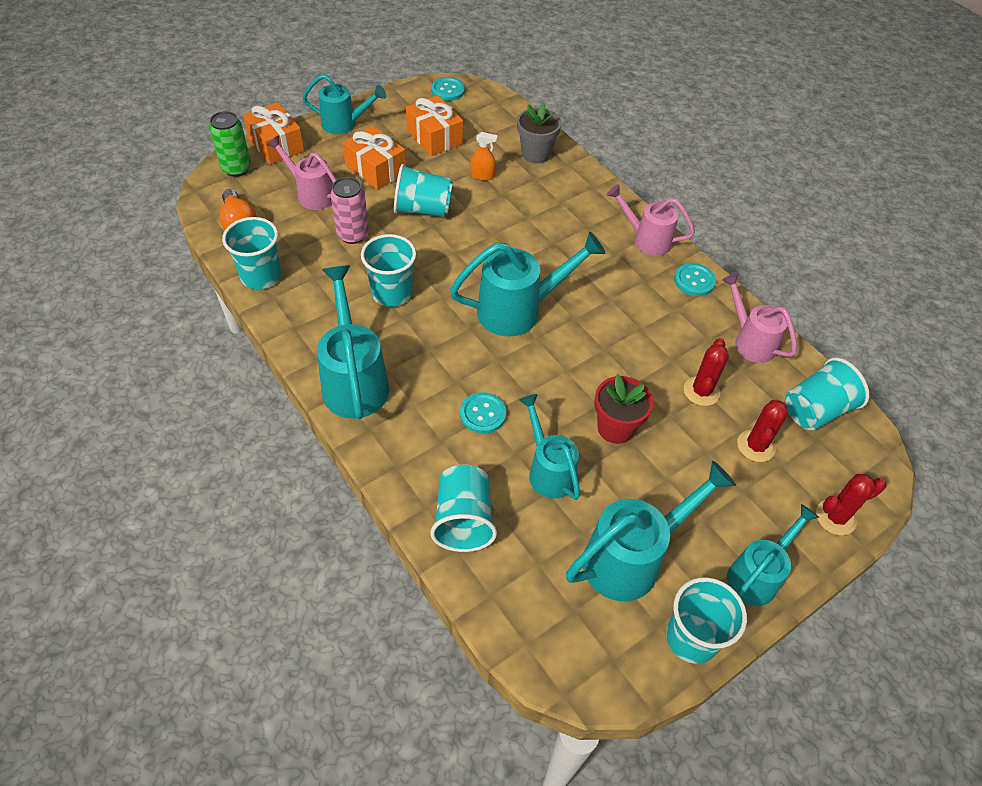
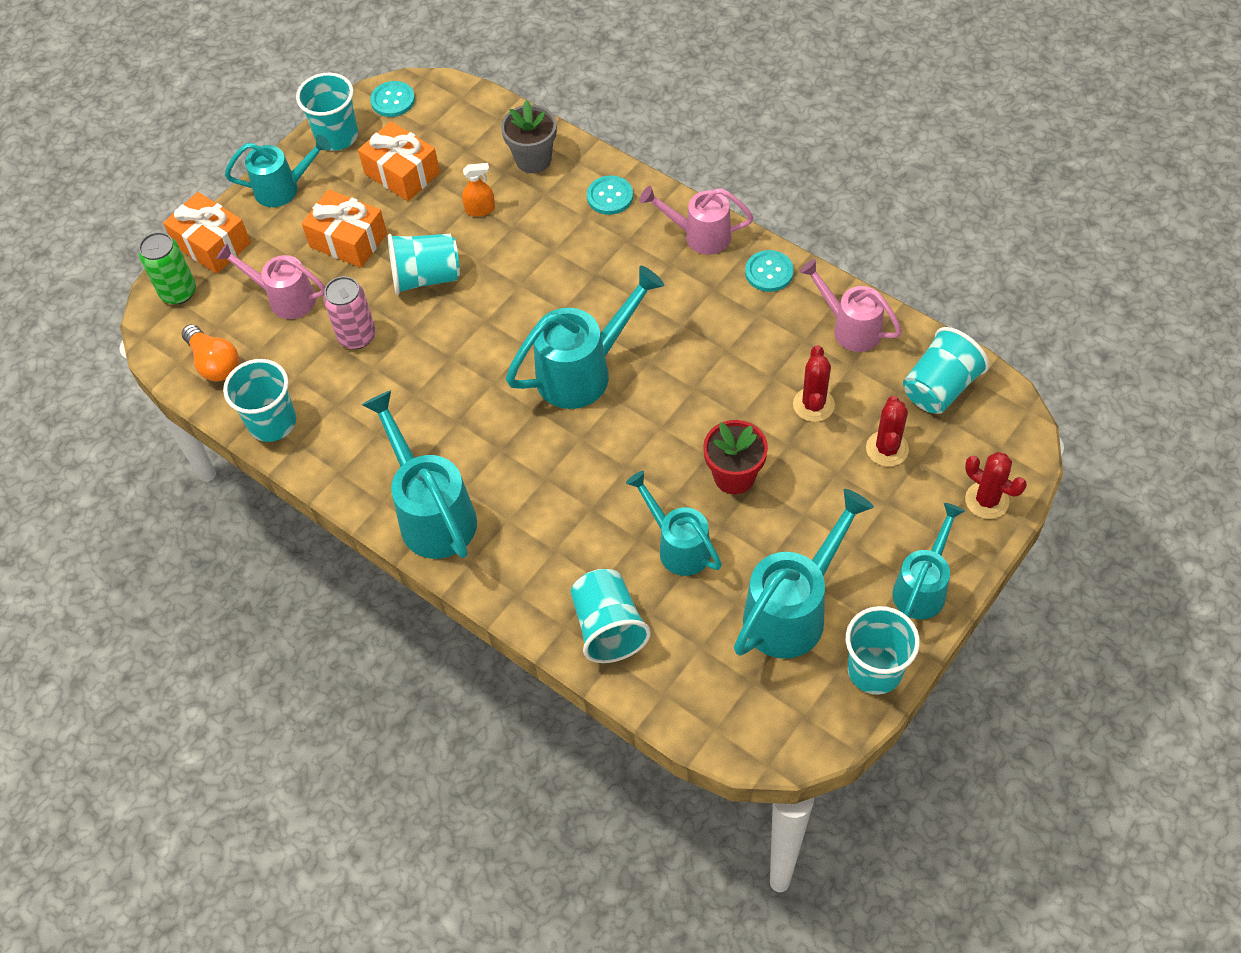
camera: 10 degrees left, 5 degrees up
(392, 293) = (432, 396): turquoise cup -> turquoise cup (337, 136)
(483, 414) = (587, 506): turquoise button -> turquoise button (610, 196)
(835, 517) = (986, 500): red cactus -> red cactus turned 75 degrees clockwise

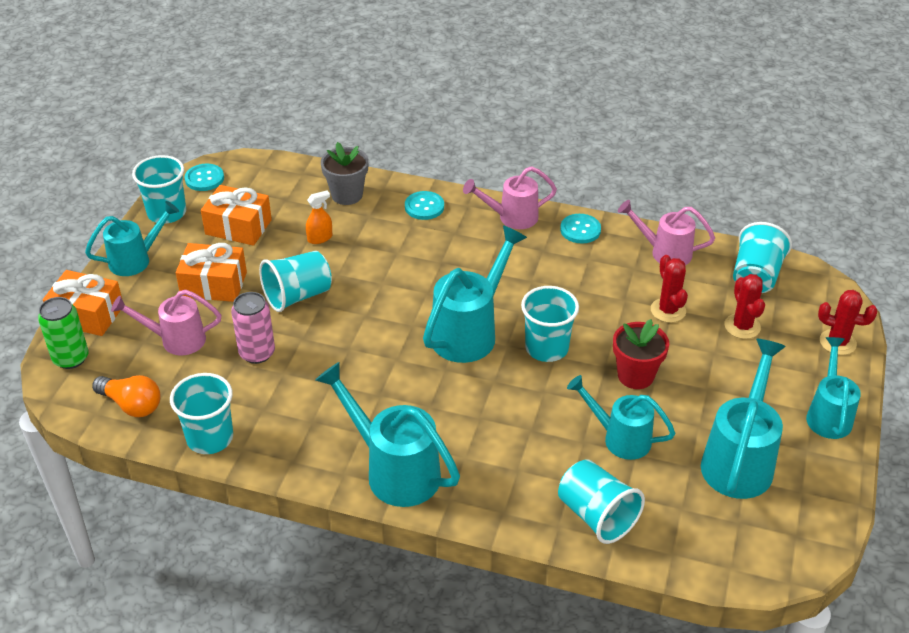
camera: 25 degrees left, 15 degrees down
(874, 670) = (829, 484): turquoise cup -> turquoise cup (546, 348)

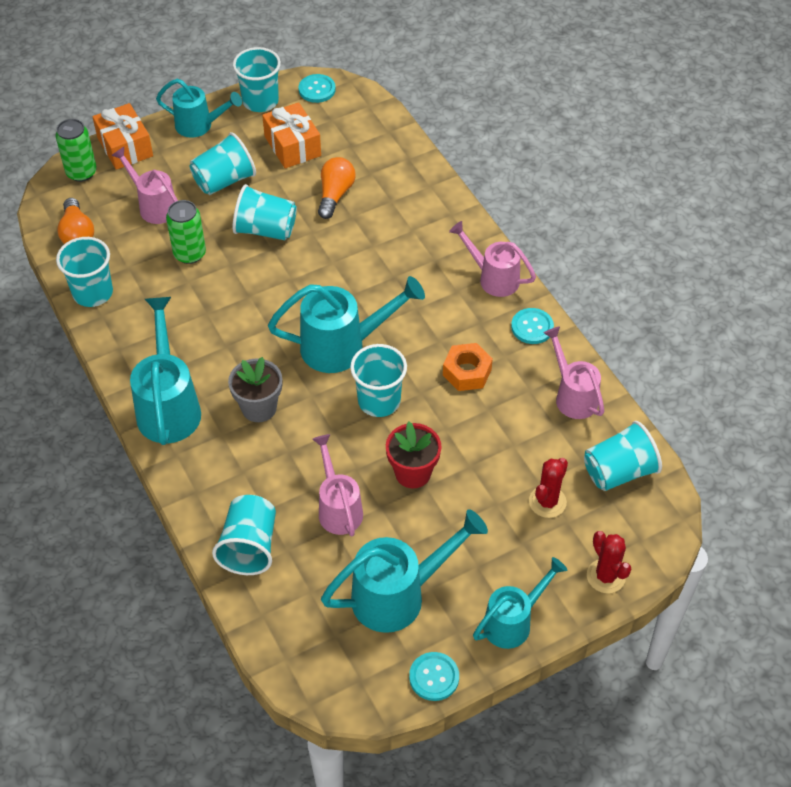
camera: 45 degrees right, 10 degrees up
(214, 284) = (224, 181): orange gift -> turquoise cup
(257, 353) = (189, 254): pink can -> green can
(320, 238) = (335, 194): orange spray bottle -> orange light bulb
(347, 195) = (397, 172): grey flower pot -> grey flower pot (259, 408)
(424, 207) = (440, 222): turquoise button -> turquoise button (434, 677)
(579, 286) = (467, 372): none -> orange nut
(620, 438) = (338, 508): turquoise watering can -> pink watering can
(668, 310) = (508, 443): red cactus -> none

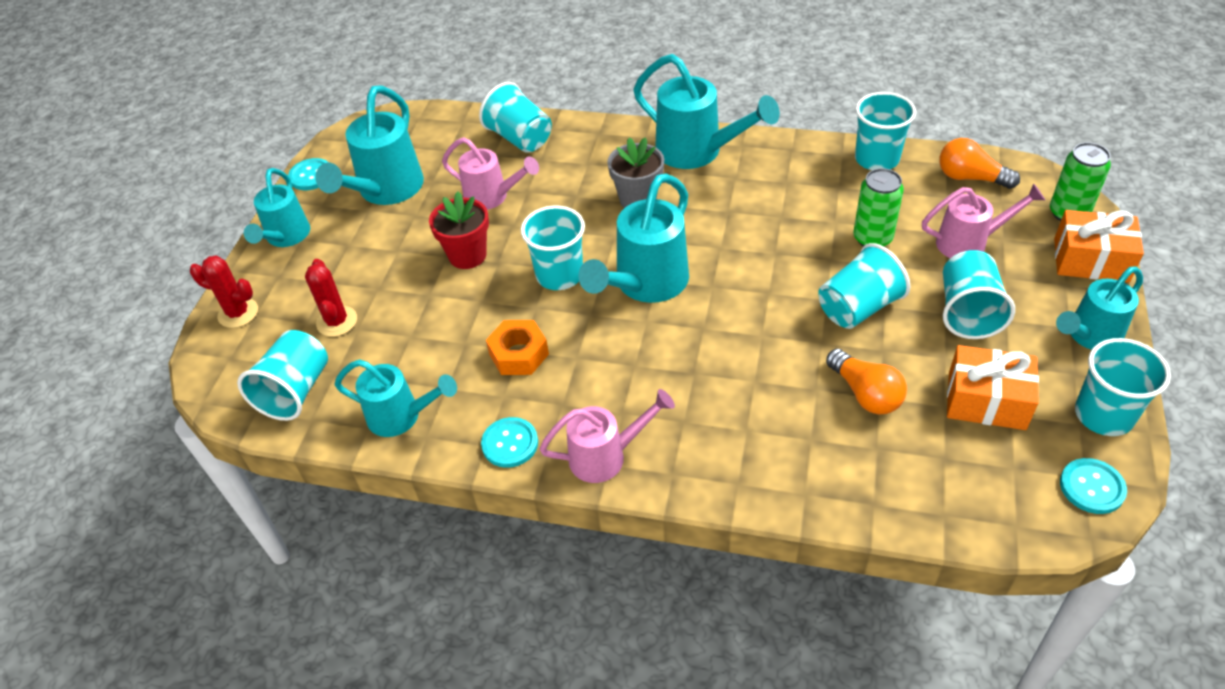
camera: 135 degrees right, 5 degrees down
(573, 395) = (401, 417): pink watering can -> turquoise watering can

